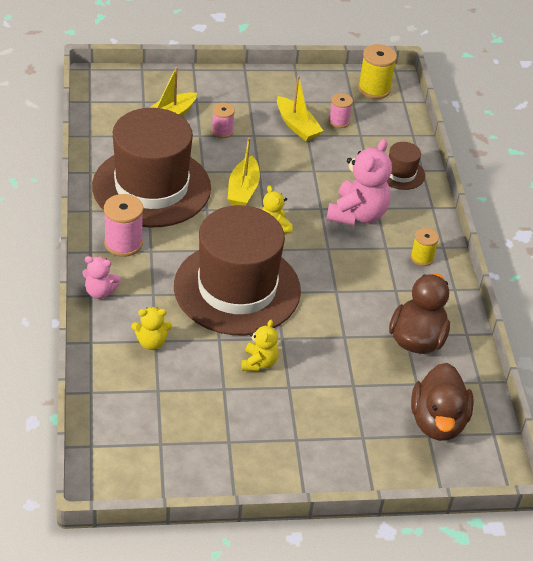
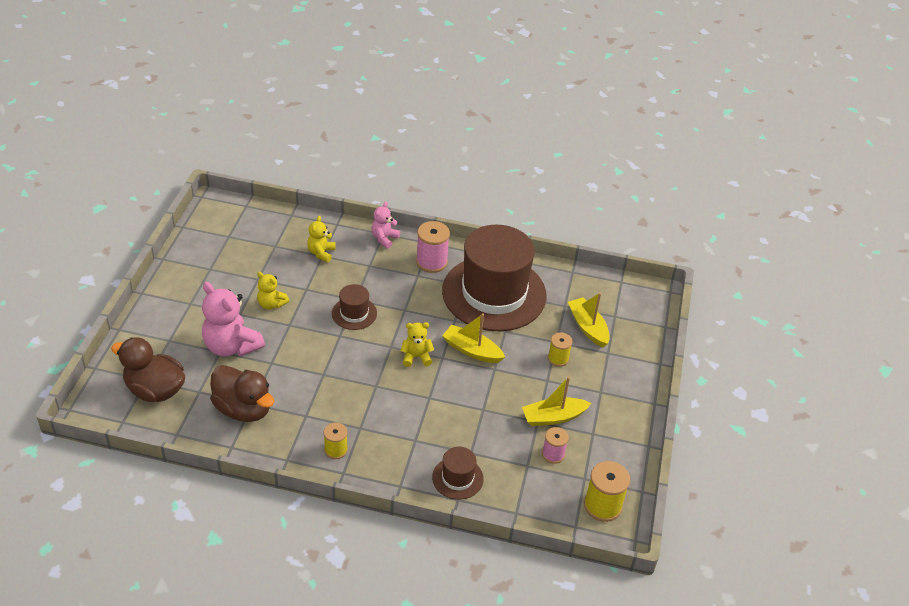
camera: 110 degrees right, 0 degrees up
(222, 131) = (558, 358): pink spool -> yellow spool
(237, 288) = (354, 313): brown hat -> brown hat, size x0.42
(357, 214) = (411, 421): pink teddy bear -> pink teddy bear (231, 346)

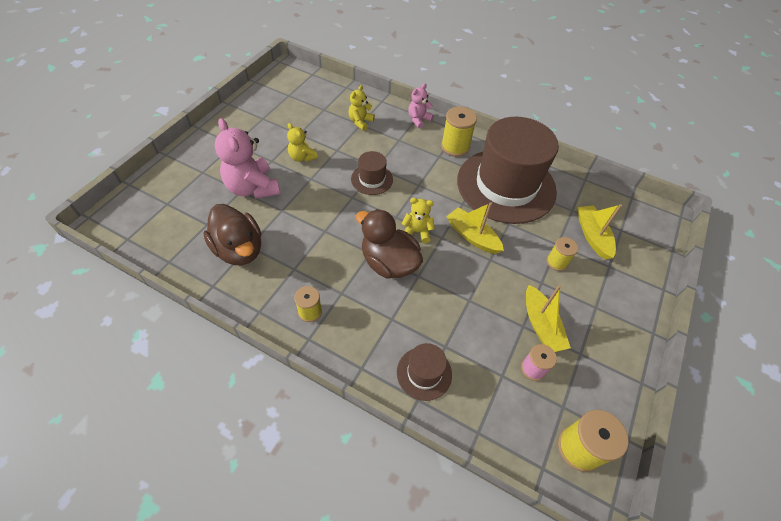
camera: 15 degrees right, 10 degrees up
(155, 390) = (169, 214): brown duck -> brown duck (389, 263)
(431, 262) = (455, 147): pink spool -> yellow spool
(553, 417) = (541, 325): yellow boat -> yellow boat turned 105 degrees counterclockwise

